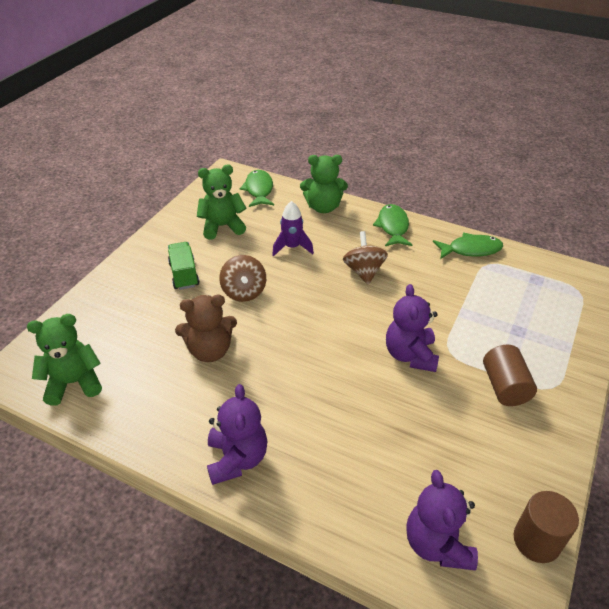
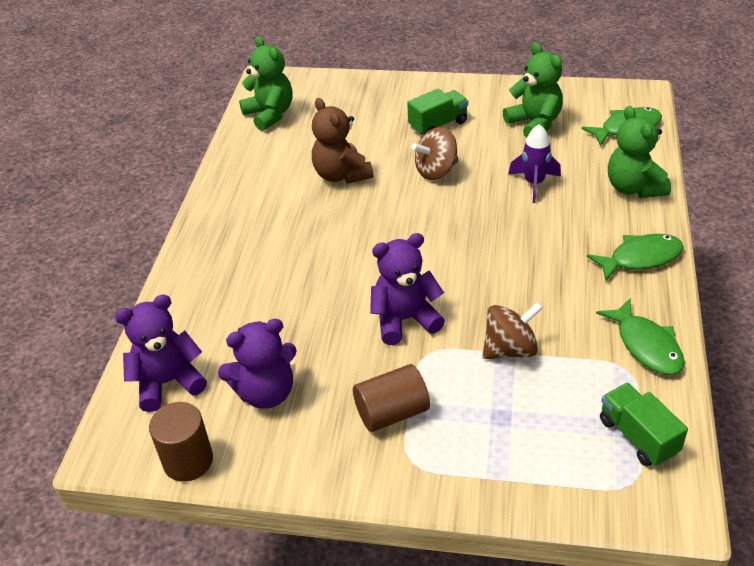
camera: 75 degrees right, 0 degrees up
(237, 459) = (222, 230): purple teddy bear -> purple teddy bear (266, 392)
(364, 271) = (528, 251): brown spinning top -> brown spinning top (510, 349)
(543, 277) = (637, 436): none -> green truck

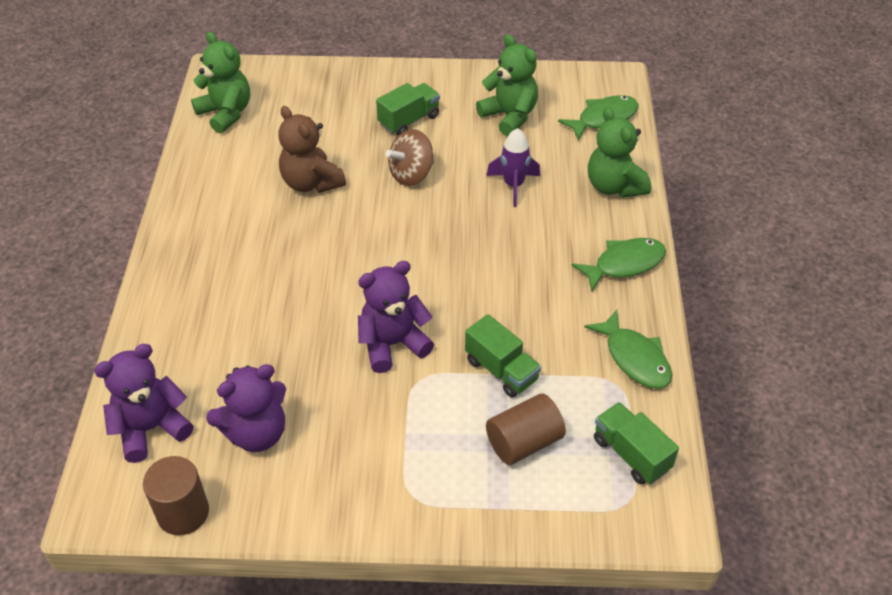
camera: 10 degrees left, 5 degrees up
(392, 412) = (388, 446): brown cylinder -> brown cylinder (524, 442)
(510, 349) = (501, 370): brown spinning top -> green truck

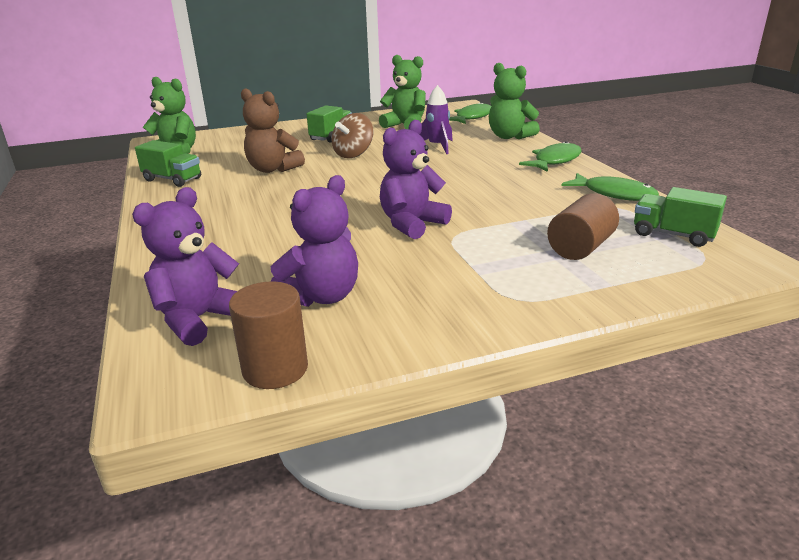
camera: 20 degrees left, 20 degrees down
(501, 370) = (518, 218): green truck -> green truck (172, 179)

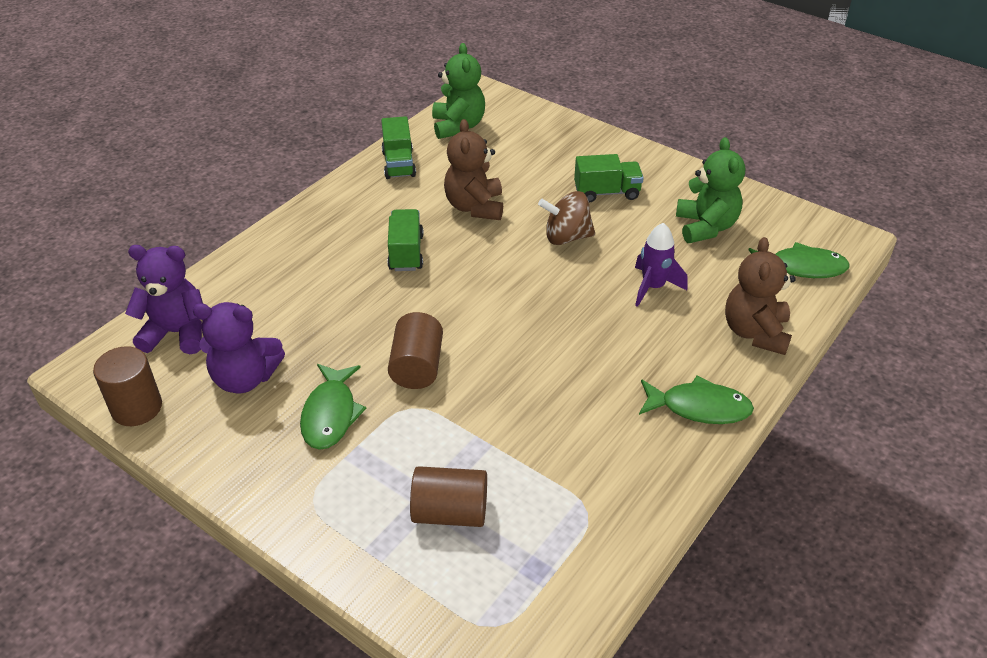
camera: 55 degrees right, 15 degrees up
(412, 224) = (417, 367): purple teddy bear -> brown cylinder
(509, 136) = (755, 332): green teddy bear -> brown teddy bear
(614, 194) = (628, 498): green fish -> green fish (330, 414)
(673, 235) = (540, 583): green truck -> green truck (406, 253)

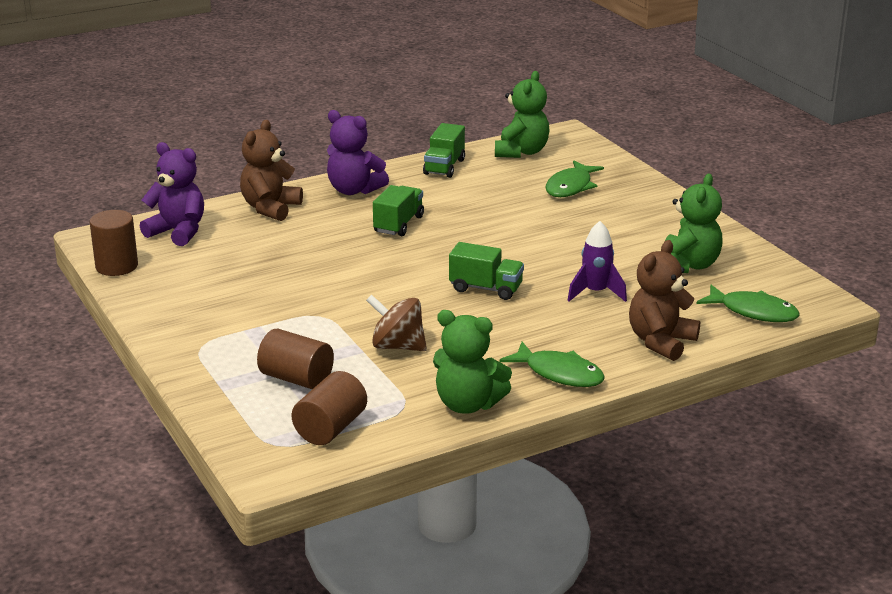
camera: 25 degrees right, 15 degrees down
(245, 378) = (207, 269): purple teddy bear -> purple teddy bear (354, 190)
(330, 414) = (254, 304): green fish -> green fish (570, 187)
(417, 367) = (345, 293): brown cylinder -> brown cylinder (330, 428)
(475, 207) = (485, 208): brown teddy bear -> brown teddy bear (270, 208)
(566, 237) = (549, 244): brown spinning top -> brown spinning top (397, 346)
(607, 192) = (616, 223): green truck -> green truck (486, 288)
(646, 484) = (468, 404): none -> green teddy bear

